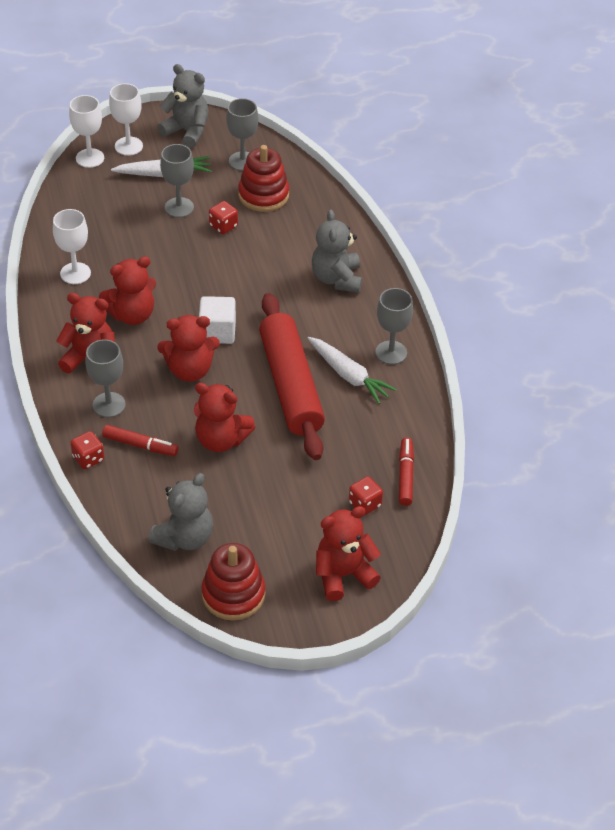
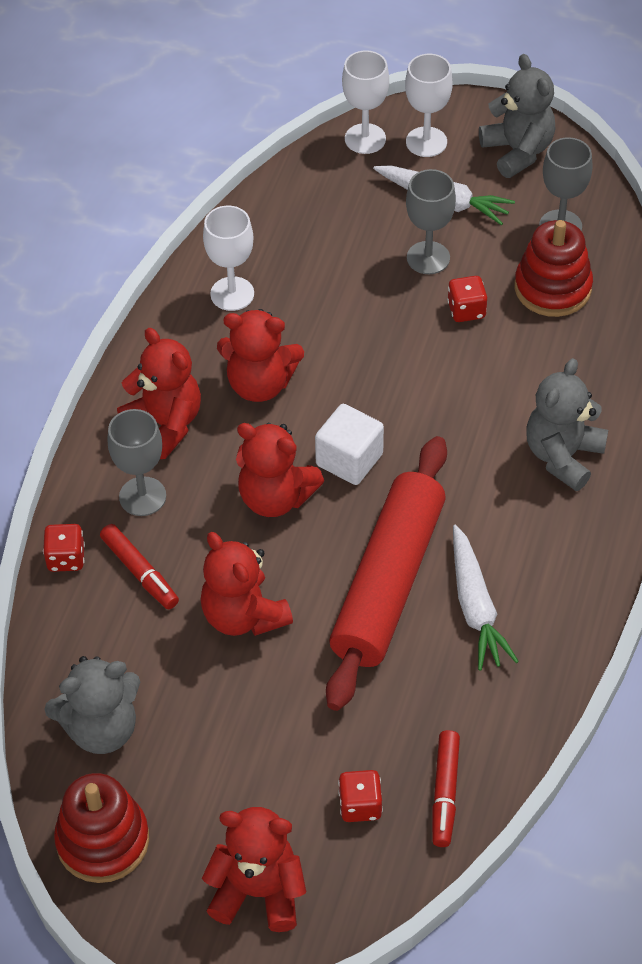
camera: 35 degrees right, 5 degrees up
(391, 352) = (557, 601): grey goblet -> none
(405, 475) = (445, 793): red marker -> red marker turned 150 degrees clockwise

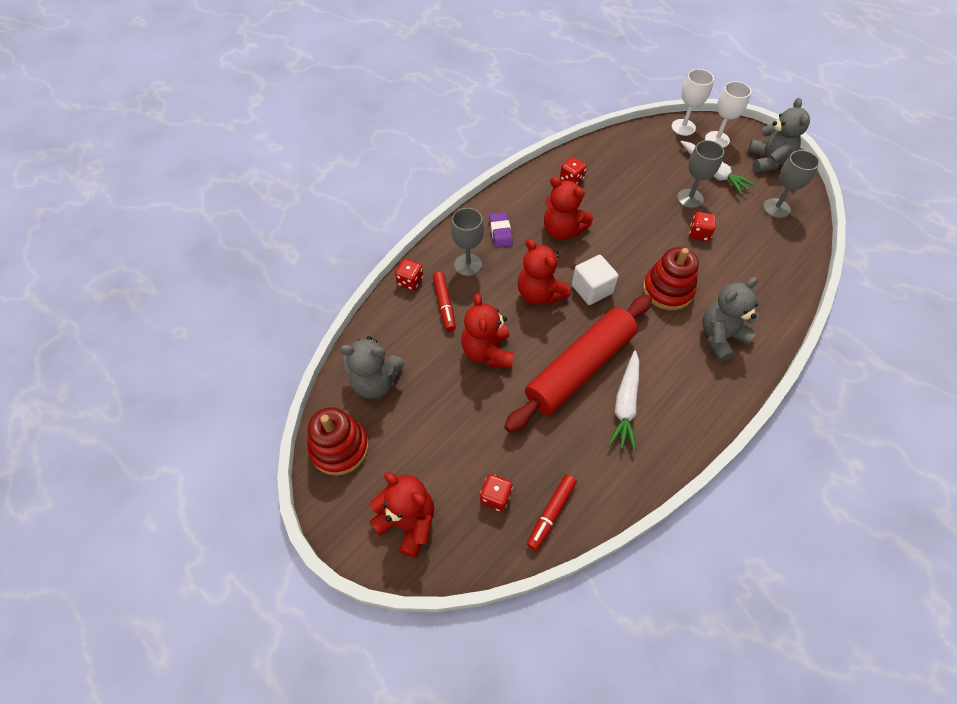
camera: 25 degrees right, 5 degrees up
(165, 424) = (500, 232): red teddy bear -> purple eraser
(232, 294) = (571, 179): white goblet -> red dice
(552, 288) = (756, 240): red stacking toy -> red stacking toy (667, 290)

